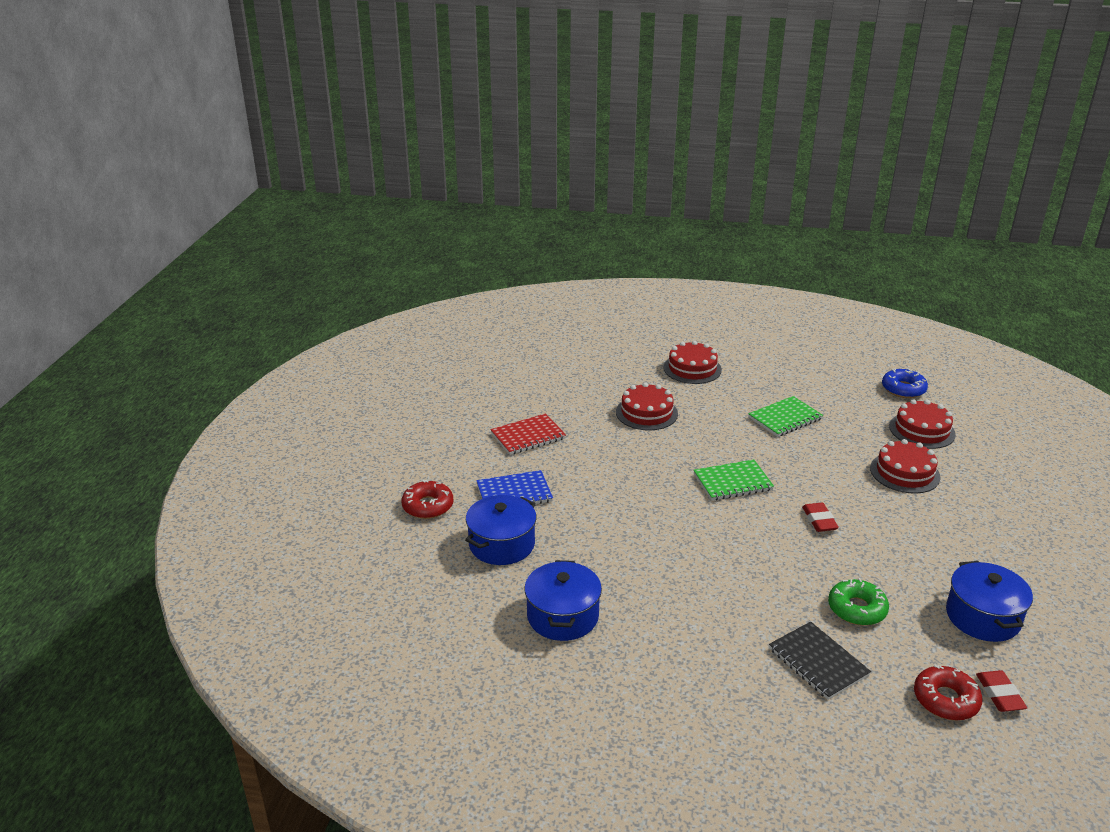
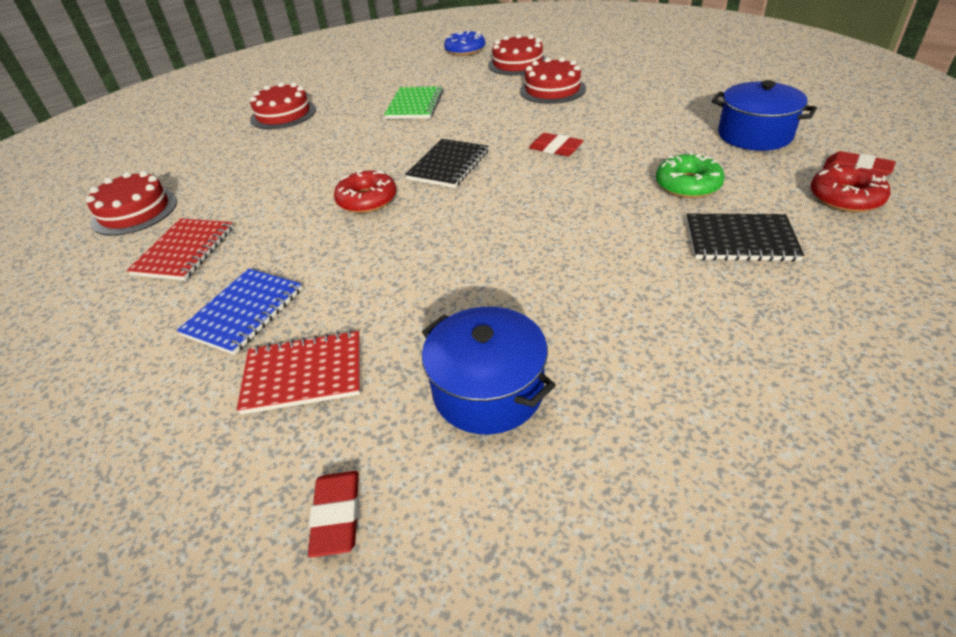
camera: 45 degrees left, 10 degrees up
(428, 506) = (137, 408): red donut -> red donut (367, 200)
(445, 609) = (337, 515): none -> red eraser
(502, 544) = (303, 374): blue pot -> red notebook
(646, 413) = (289, 163): red cake -> red cake (135, 211)
(732, 482) = (448, 165): green notebook -> black notebook

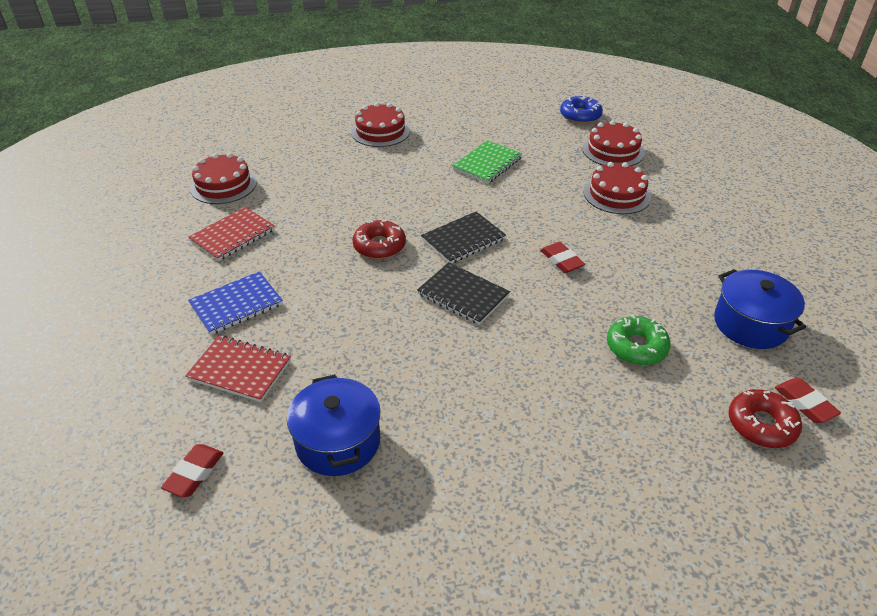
camera: 25 degrees right, 0 degrees up
(740, 240) = (626, 418): black notebook -> black notebook (463, 295)

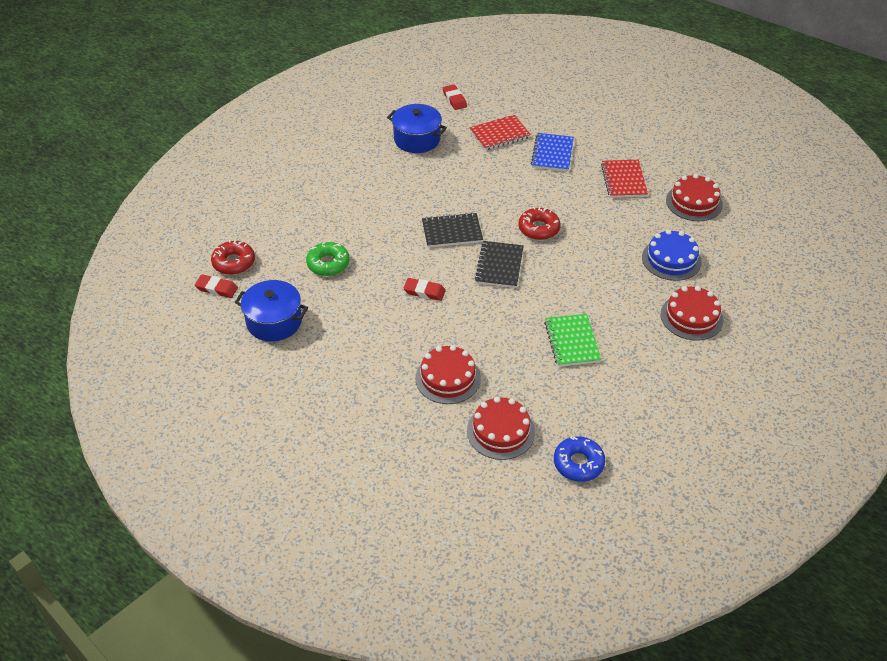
camera: 135 degrees right, 5 degrees up
(324, 164) = (671, 259): none -> blue cake

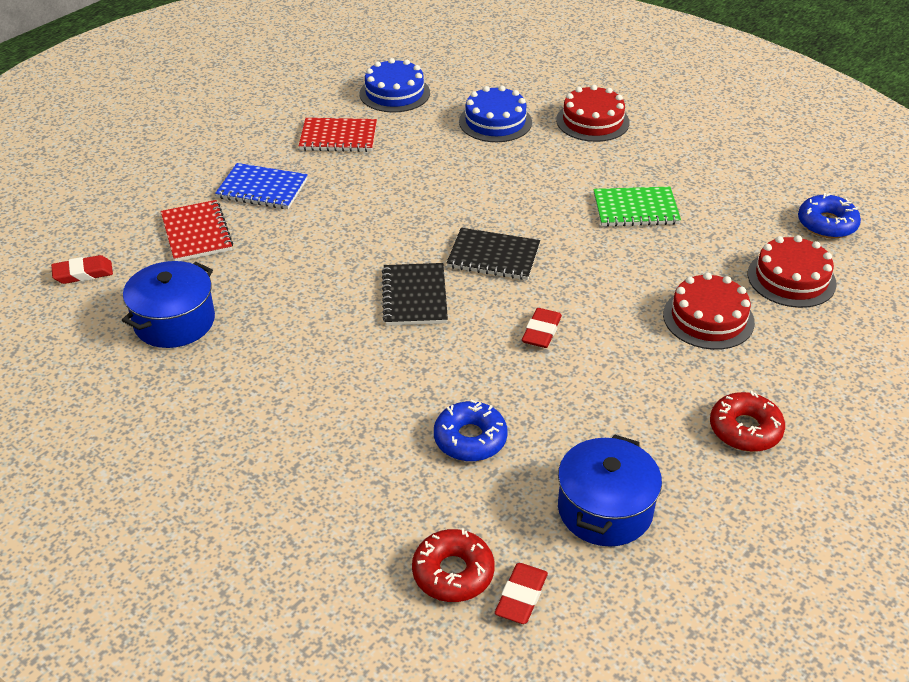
camera: 85 degrees left, 5 degrees down
(328, 264) = (470, 439): green donut -> blue donut
(539, 228) = (422, 215): red donut -> red donut (745, 429)
(694, 202) = (394, 93): red cake -> blue cake

